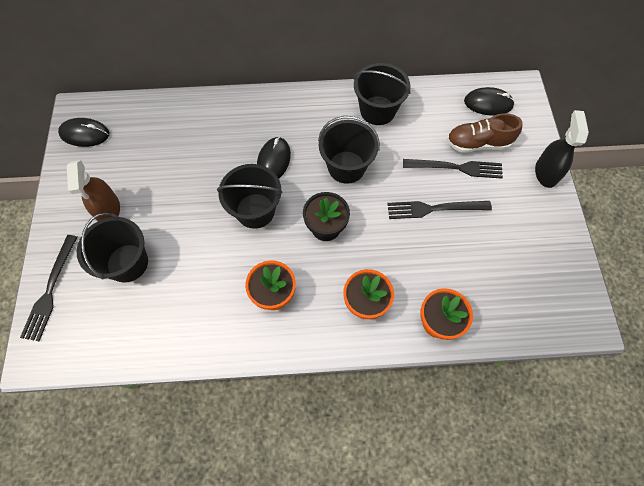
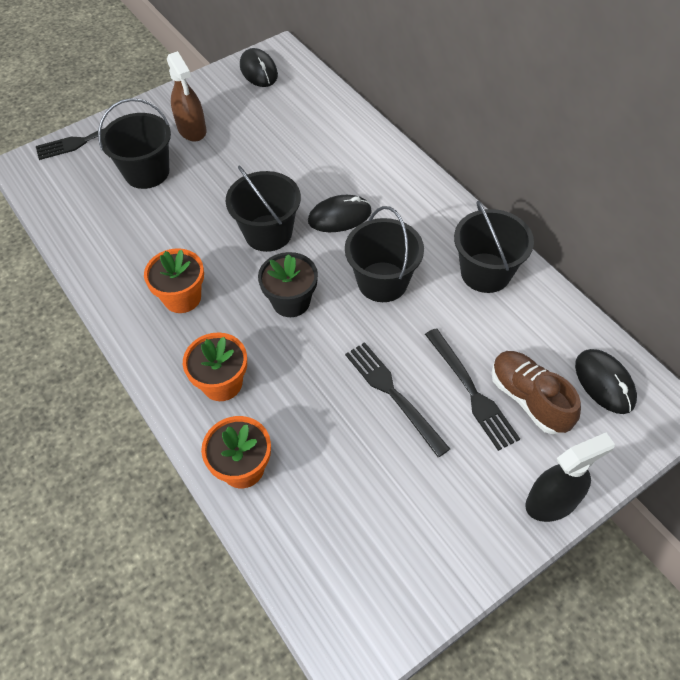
camera: 60 degrees right, 10 degrees down
(108, 210) = (192, 130): brown spray bottle -> brown spray bottle turned 75 degrees counterclockwise

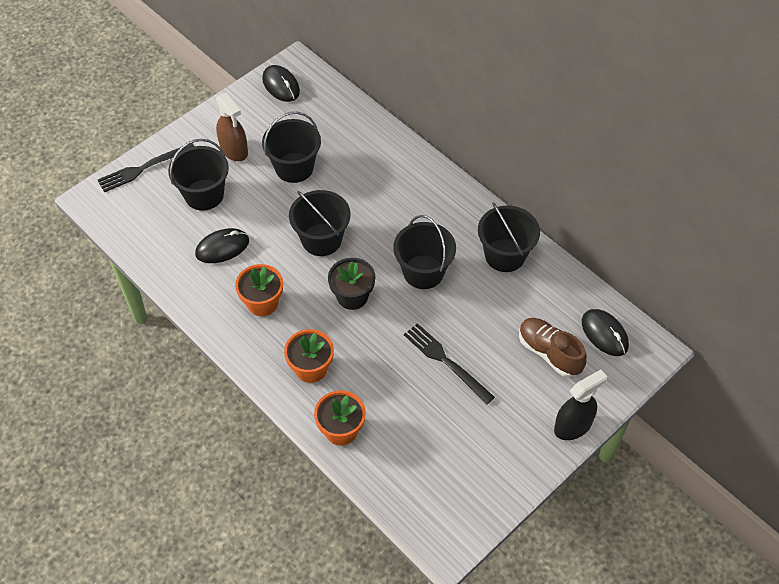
camera: 10 degrees left, 0 degrees up
(254, 153) = (294, 167): none -> black bucket
(339, 216) = (379, 219): black mouse -> black mouse (222, 247)
(471, 391) = (505, 352): black fork -> none

